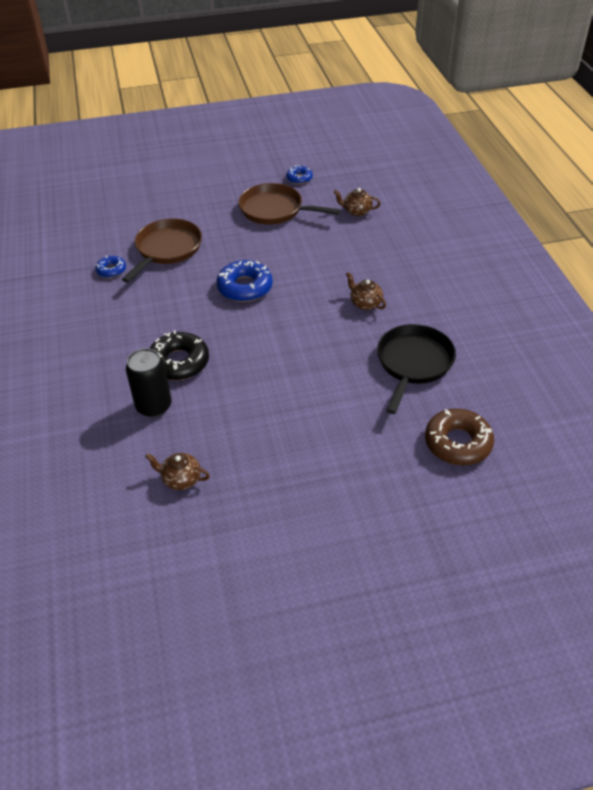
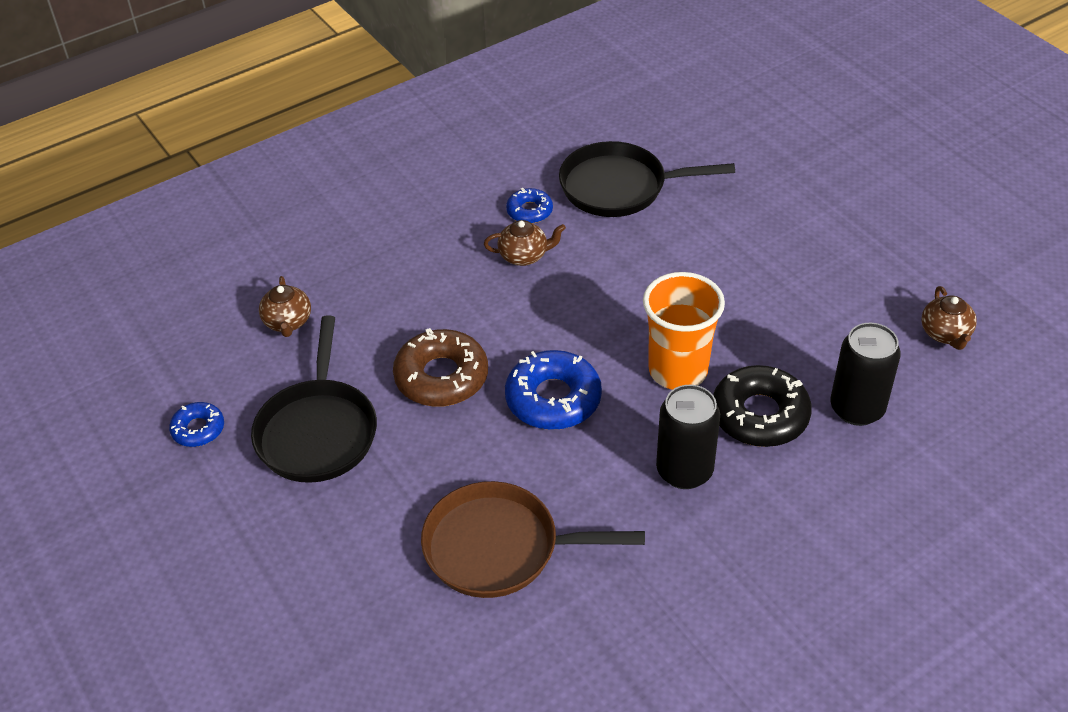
camera: 110 degrees left, 0 degrees up
(111, 270) = (597, 609): blue donut -> blue donut (529, 211)
(164, 320) = (684, 471): none -> black can
(233, 340) = (678, 370): none -> orange cup
(275, 210) = (317, 431): brown pan -> black pan
(365, 303) = (524, 256): brown teapot -> brown teapot turned 120 degrees counterclockwise
(457, 443) = (725, 130): brown donut -> brown donut (441, 377)

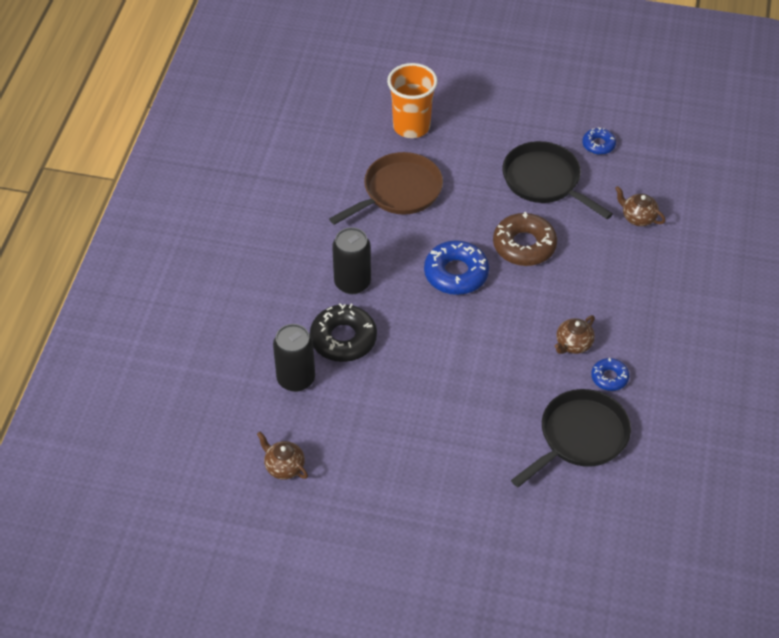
camera: 135 degrees right, 5 degrees up
(678, 370) = (410, 334): orange cup -> orange cup (411, 126)

